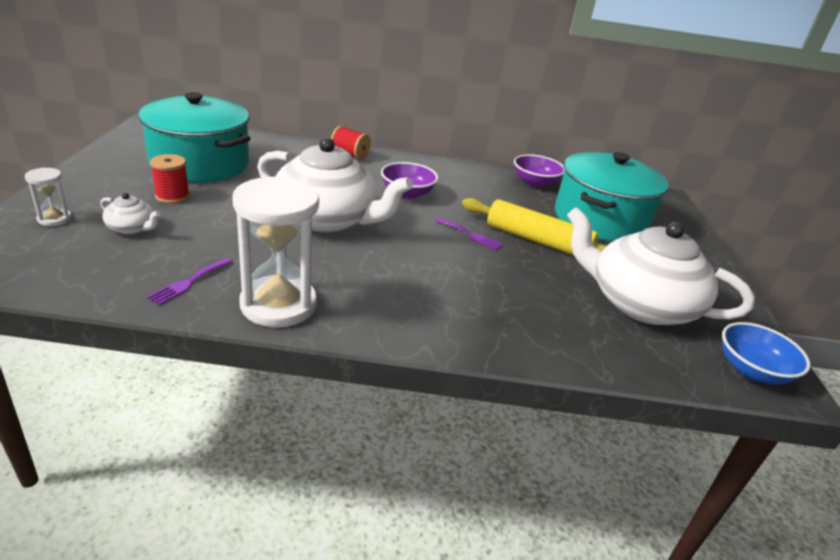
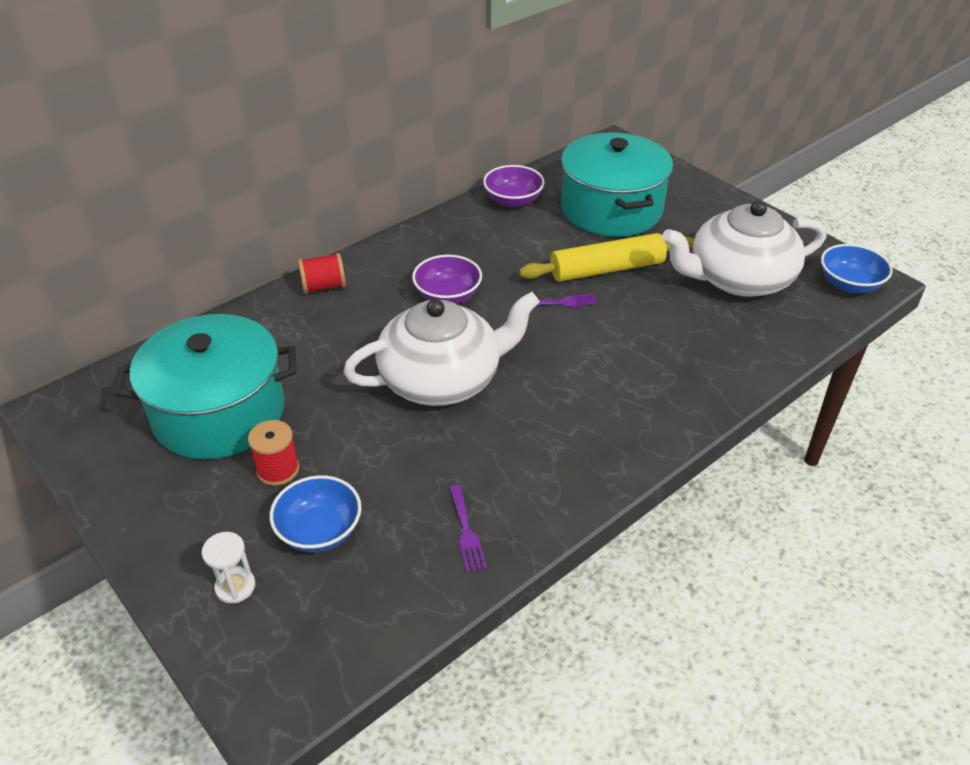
camera: 40 degrees left, 10 degrees up
(132, 228) = (319, 531): white teapot -> blue bowl
(278, 304) = (556, 488): white hourglass -> none

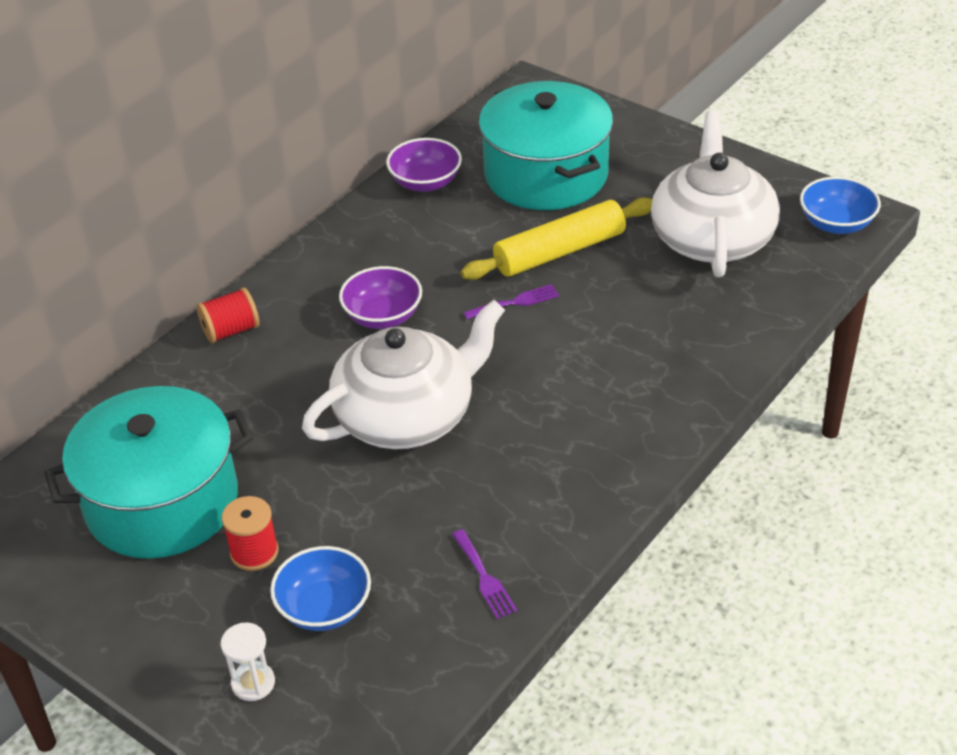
camera: 10 degrees left, 0 degrees up
(738, 279) = (712, 238): white teapot -> white teapot turned 120 degrees clockwise

